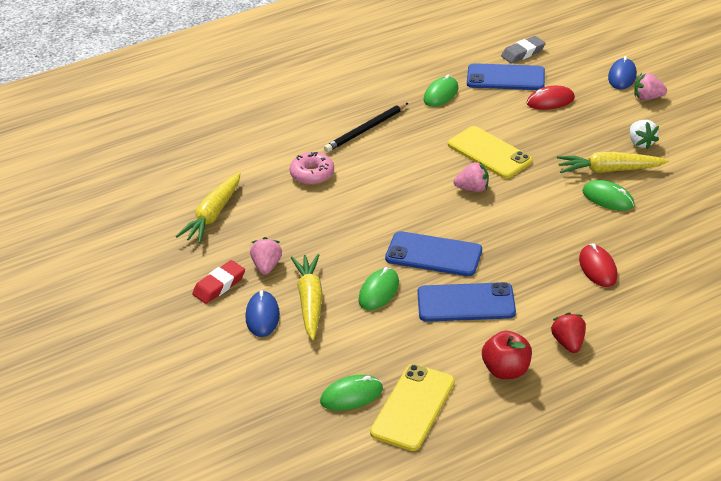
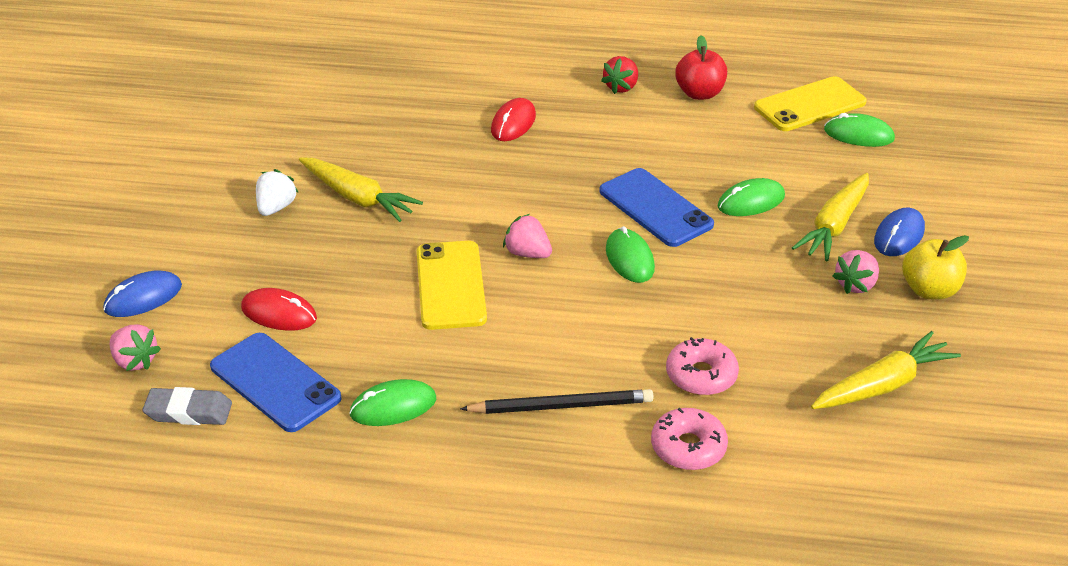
camera: 145 degrees left, 0 degrees up
(219, 285) = (929, 290): red eraser -> yellow apple
(289, 142) = (688, 447): none -> pink donut
(466, 303) = (674, 153): blue phone -> none
(608, 198) = (405, 173): green mouse -> green mouse (629, 259)
(647, 97) = (171, 253): pink strawberry -> pink strawberry (135, 361)

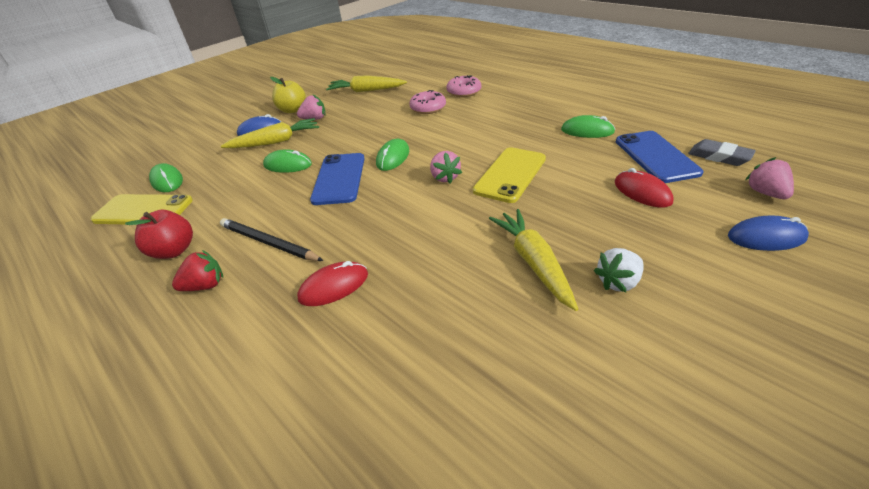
camera: 140 degrees left, 0 degrees up
(561, 406) = (501, 113): black pencil -> black pencil (268, 243)

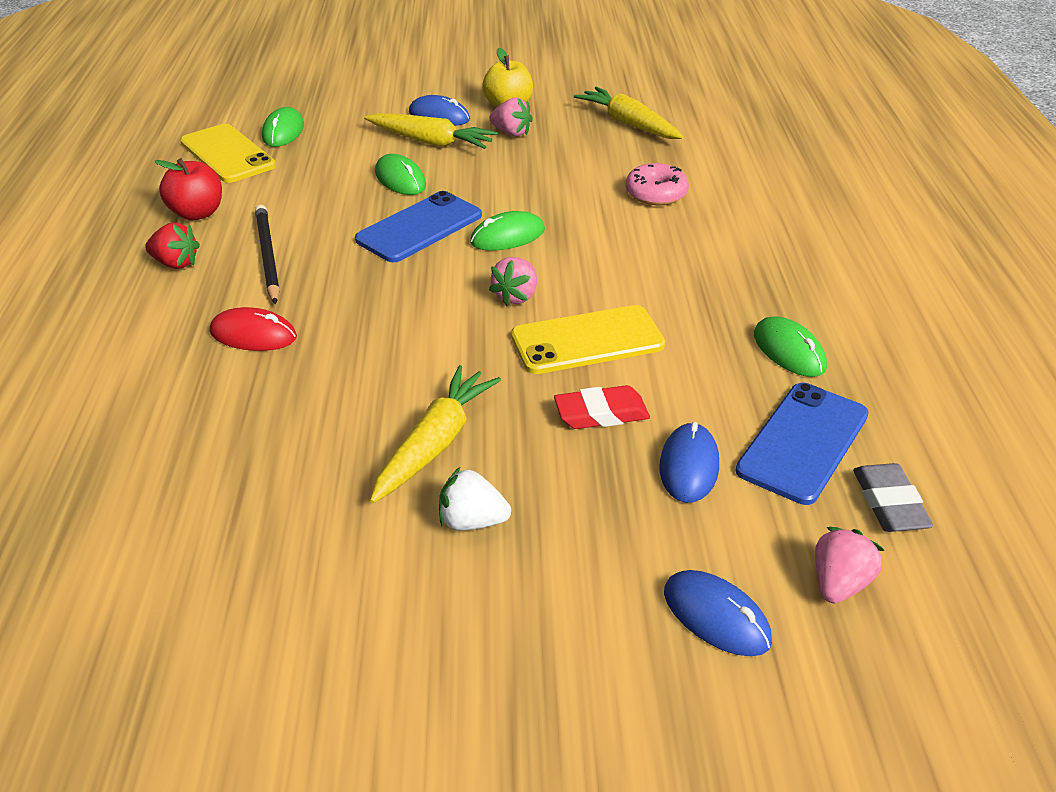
camera: 40 degrees right, 0 degrees up
(464, 92) = (742, 195): pink donut -> none
(573, 197) = (601, 413): none -> red eraser
(642, 192) = (689, 466): red mouse -> blue mouse

